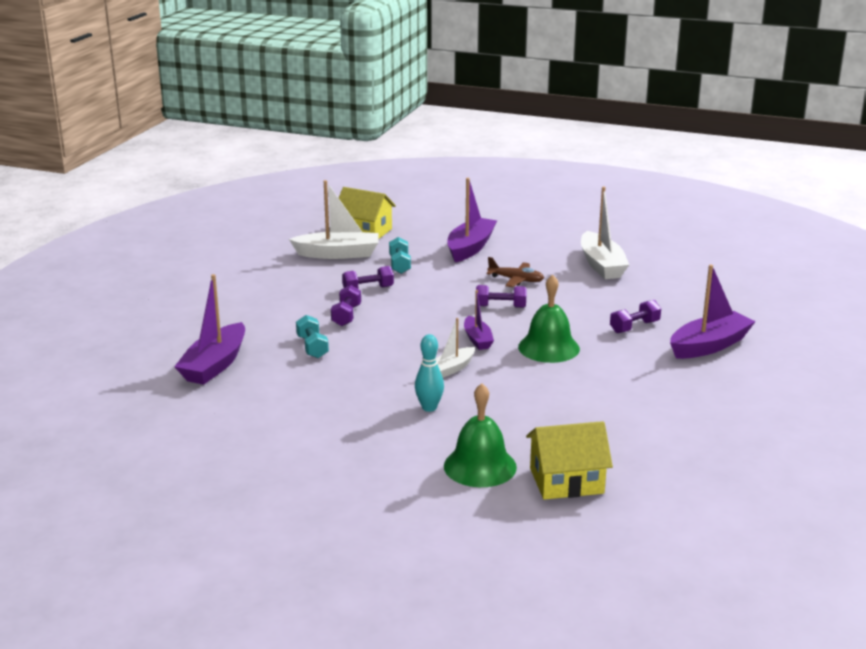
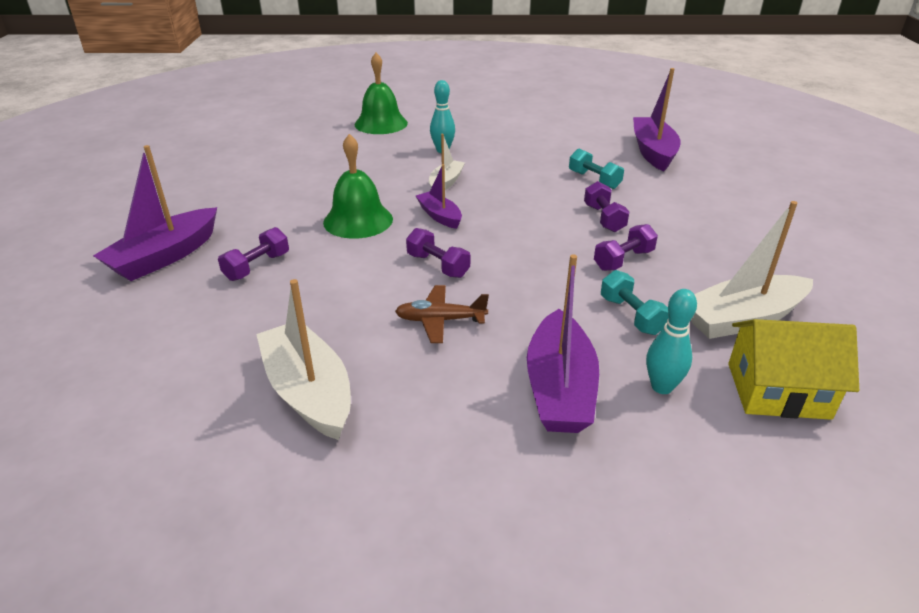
camera: 160 degrees right, 10 degrees up
(419, 241) = (661, 387): none -> turquoise bowling pin
(500, 306) = (438, 265): purple dumbbell -> purple dumbbell turned 60 degrees clockwise
(566, 481) = (316, 125): yellow house -> none

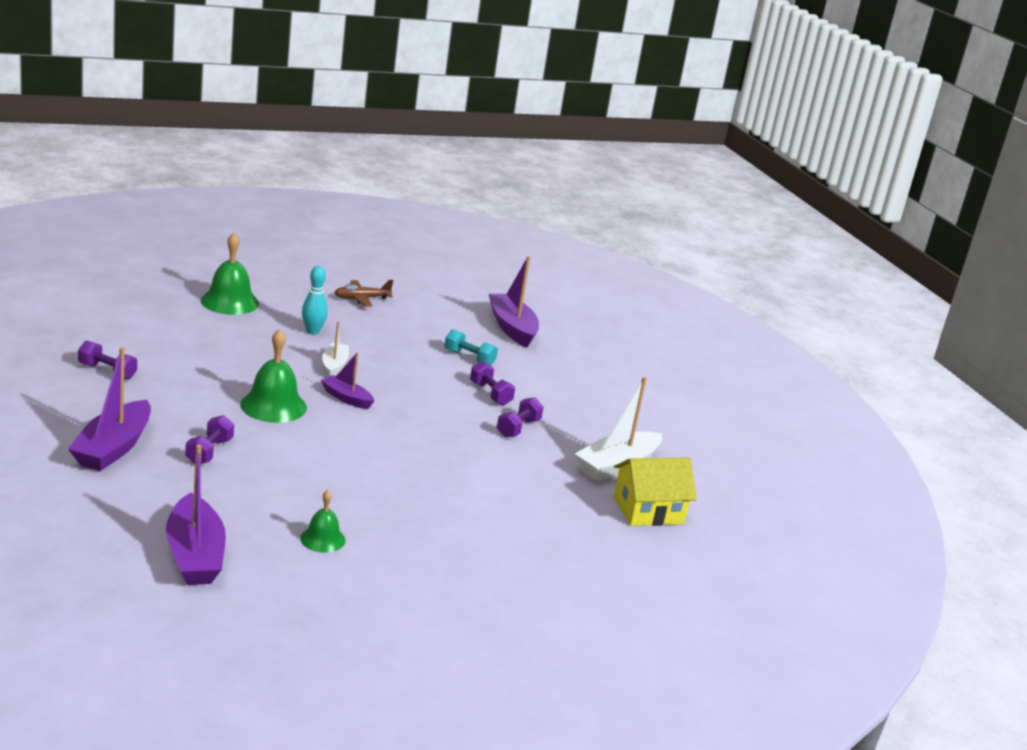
camera: 25 degrees left, 10 degrees down
(309, 392) = (322, 539): white boat -> green bell
(438, 265) = (369, 441): purple dumbbell -> purple dumbbell (107, 371)
(440, 320) = (394, 483): brown plane -> brown plane (361, 299)
(559, 388) = (503, 521): purple boat -> purple boat (194, 555)
(631, 315) = (537, 469): turquoise dumbbell -> none
(661, 387) = (572, 514): turquoise bowling pin -> none

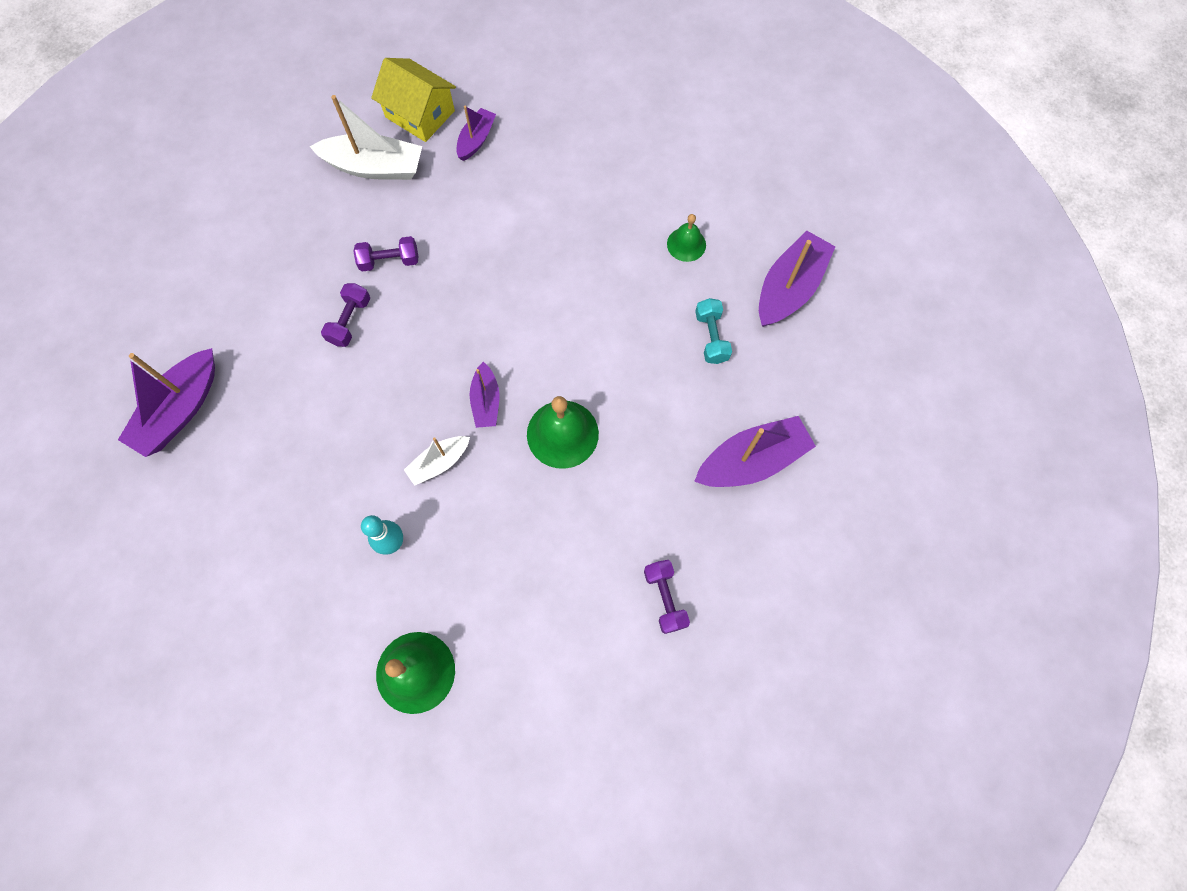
camera: 125 degrees left, 45 degrees up
(209, 452) = (677, 402): purple dumbbell -> none
(361, 299) = (262, 580): brown plane -> none
(469, 358) = (295, 388): turquoise dumbbell -> turquoise dumbbell (711, 337)
(583, 517) = (476, 140): none -> purple boat

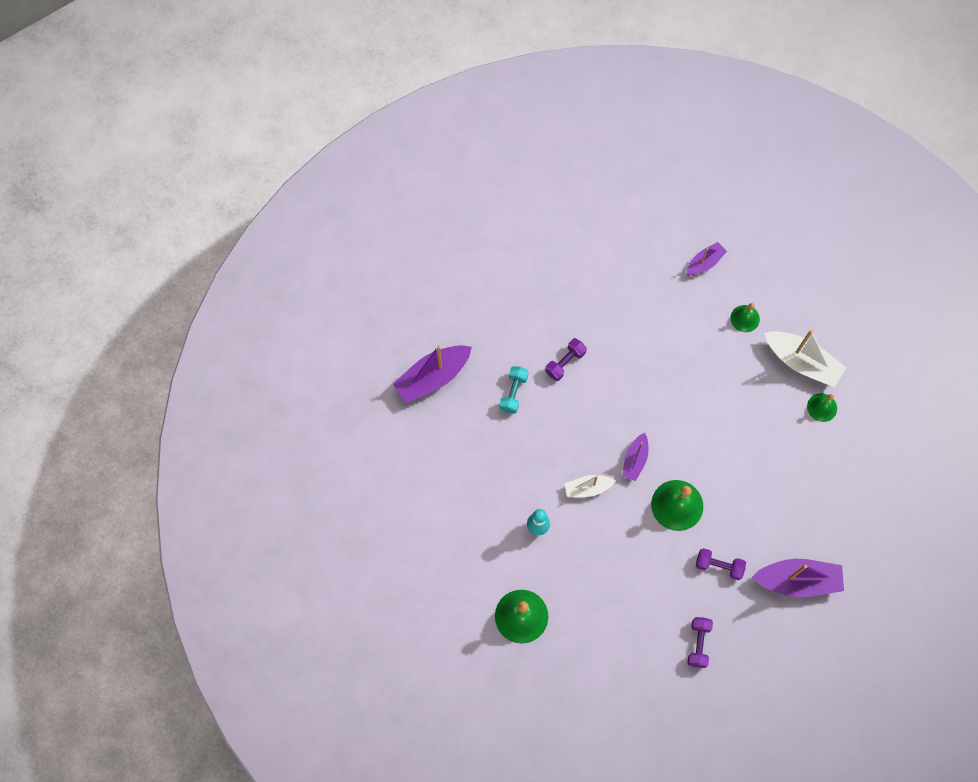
camera: 25 degrees right, 0 degrees up
(374, 167) = (624, 254): white boat -> white boat (801, 362)
(389, 261) = (608, 330): purple dumbbell -> purple dumbbell (719, 566)
(420, 114) = (672, 225): yellow house -> none
(551, 182) = (745, 318): none -> green bell
(711, 337) = (808, 483): turquoise dumbbell -> turquoise dumbbell (513, 393)
(789, 288) = (881, 472): purple boat -> none

